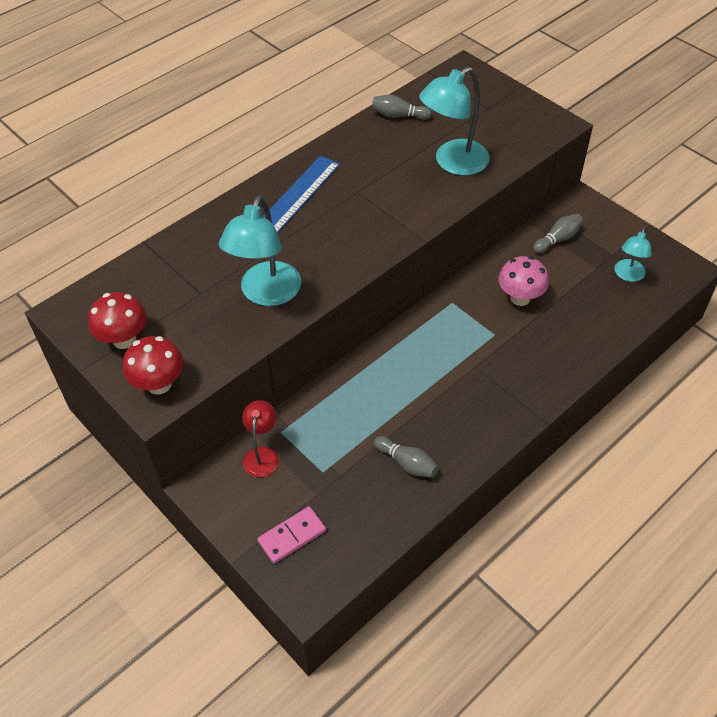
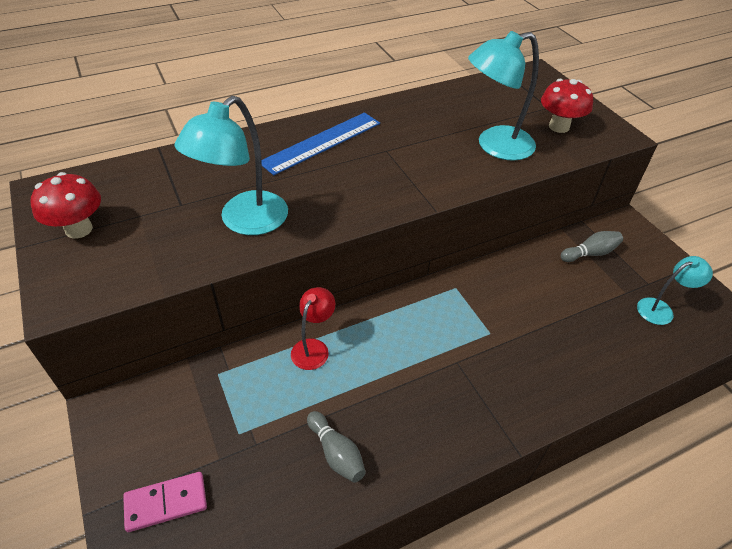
camera: 15 degrees right, 5 degrees down
(159, 384) = (81, 283): red mushroom -> red mushroom (559, 127)
(262, 455) = (185, 394): red lamp -> red lamp (313, 347)
(398, 115) = (456, 96): grey bowling pin -> none
(520, 298) = (531, 302): pink mushroom -> none
(628, 275) = (661, 309): turquoise lamp -> turquoise lamp turned 150 degrees counterclockwise

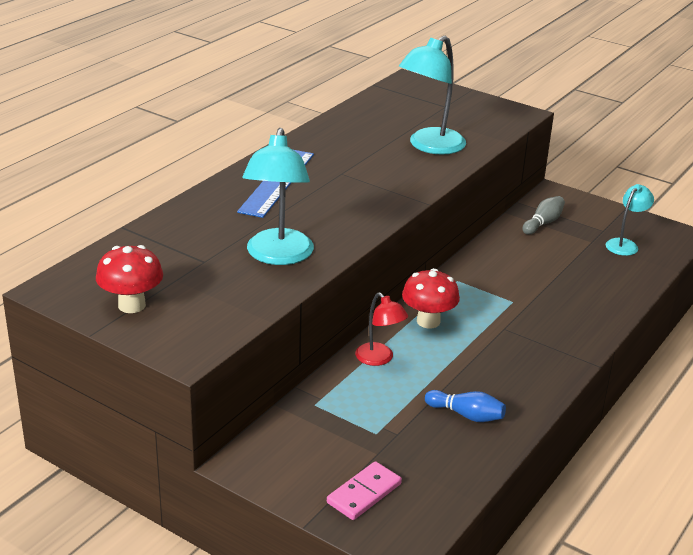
camera: 30 degrees left, 15 degrees down
(313, 347) = (379, 359): red lamp -> red lamp turned 150 degrees clockwise
(336, 453) = (466, 415): grey bowling pin -> blue bowling pin
(559, 127) = (467, 119): red mushroom -> red mushroom (428, 321)

